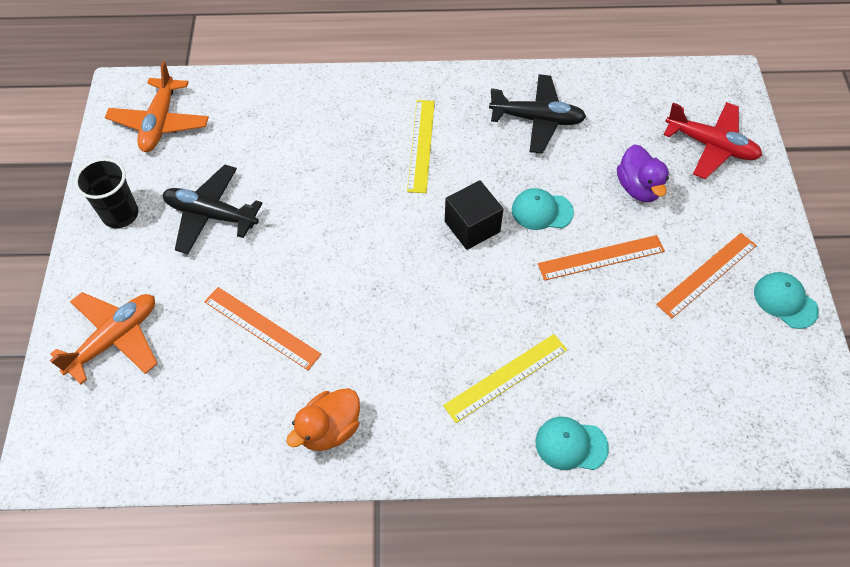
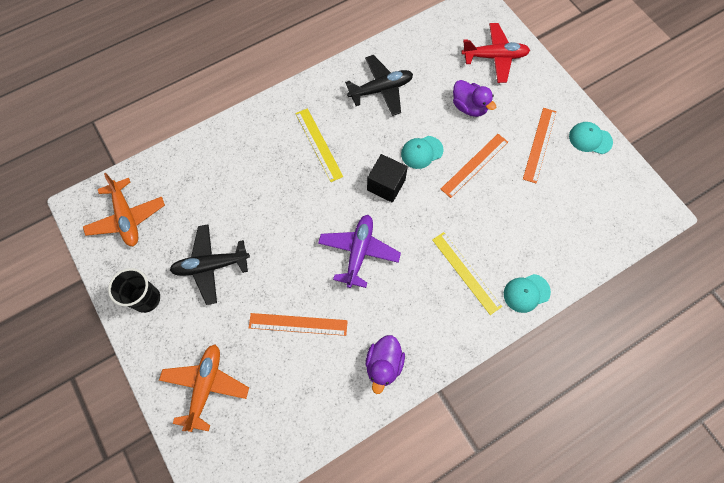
camera: 30 degrees left, 10 degrees up
(329, 429) = (383, 364): orange duck -> purple duck
(387, 285) = (359, 252): none -> purple plane
(506, 377) = (466, 272): yellow ruler -> yellow ruler turned 60 degrees counterclockwise

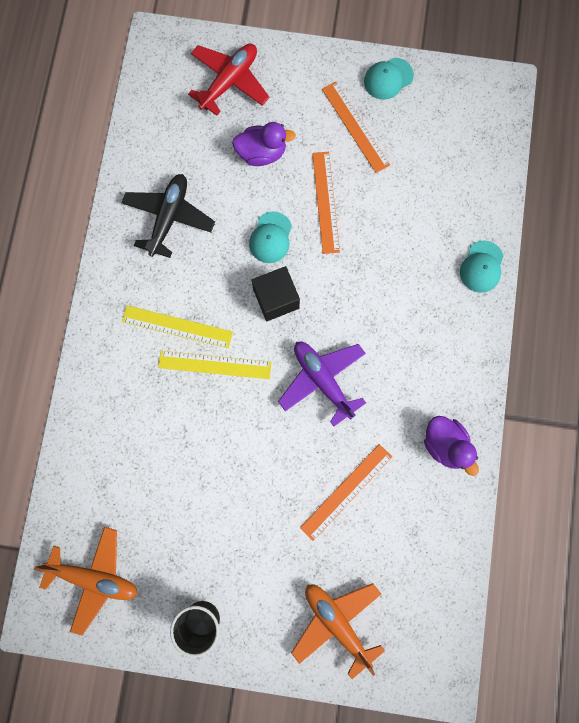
camera: 50 degrees left, 10 degrees up
(211, 266) = (219, 530): black plane -> none
(466, 272) = (421, 301): yellow ruler -> yellow ruler (215, 365)

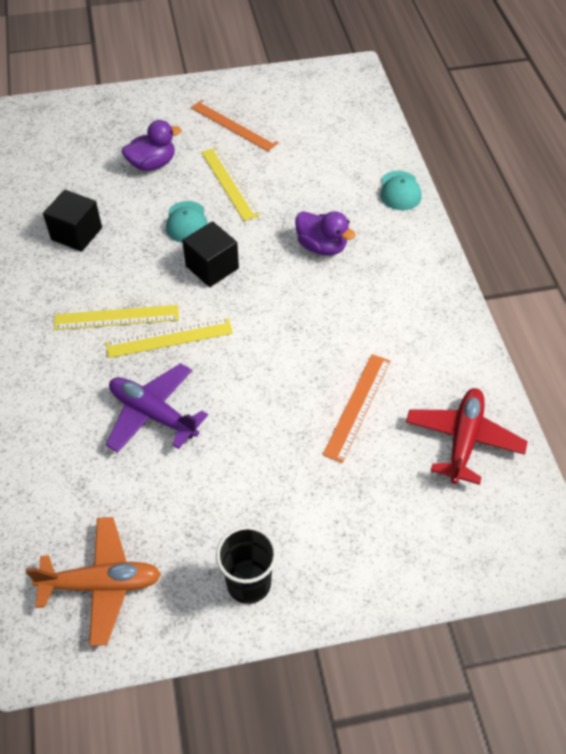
camera: 20 degrees left, 25 degrees down
(169, 217) = (76, 234): black plane -> black cube
(229, 82) = (101, 123): red plane -> red plane (463, 440)
(322, 380) = (288, 319): purple plane -> purple plane (153, 414)
(325, 202) = (229, 183): orange ruler -> yellow ruler
(337, 622) = (405, 533): orange plane -> none
(388, 79) = (249, 87): turquoise cap -> none
(445, 444) = (438, 335): purple duck -> purple duck (321, 247)

